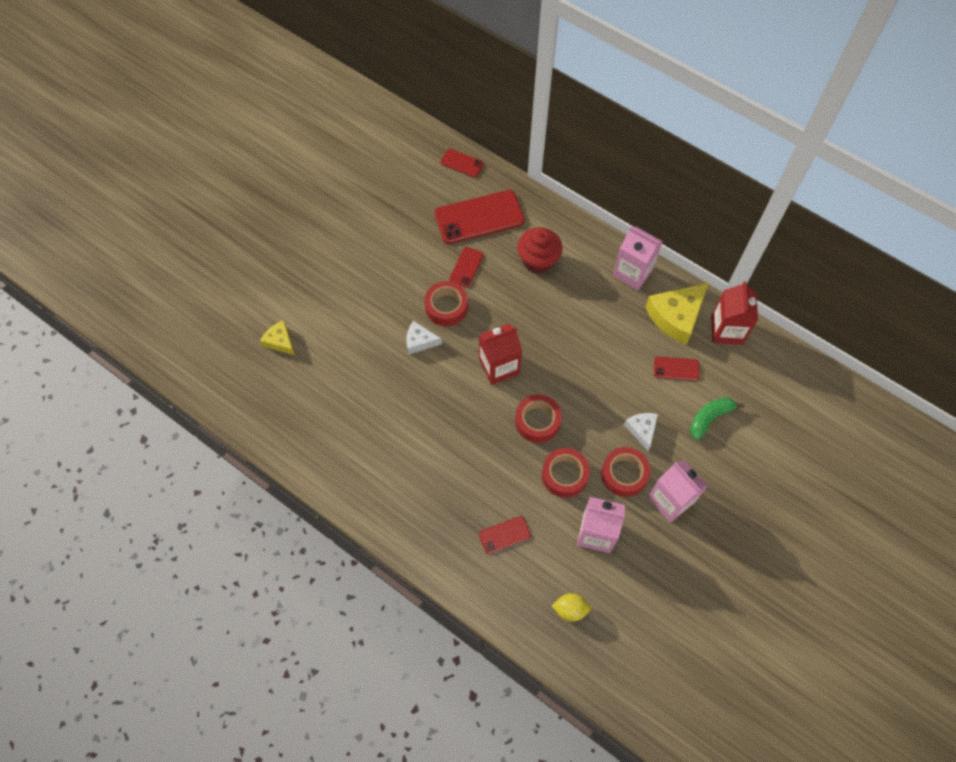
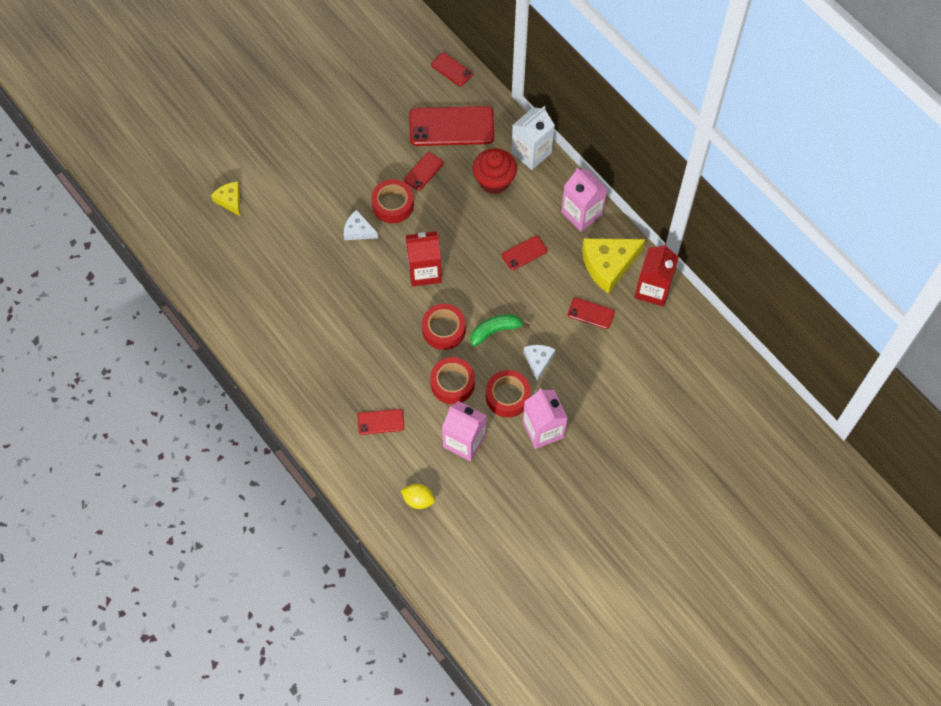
camera: 15 degrees right, 0 degrees up
(564, 225) = (531, 152): none -> white carton
(591, 324) = (524, 253): none -> red phone
(710, 418) = (606, 366): green banana -> green banana (495, 331)

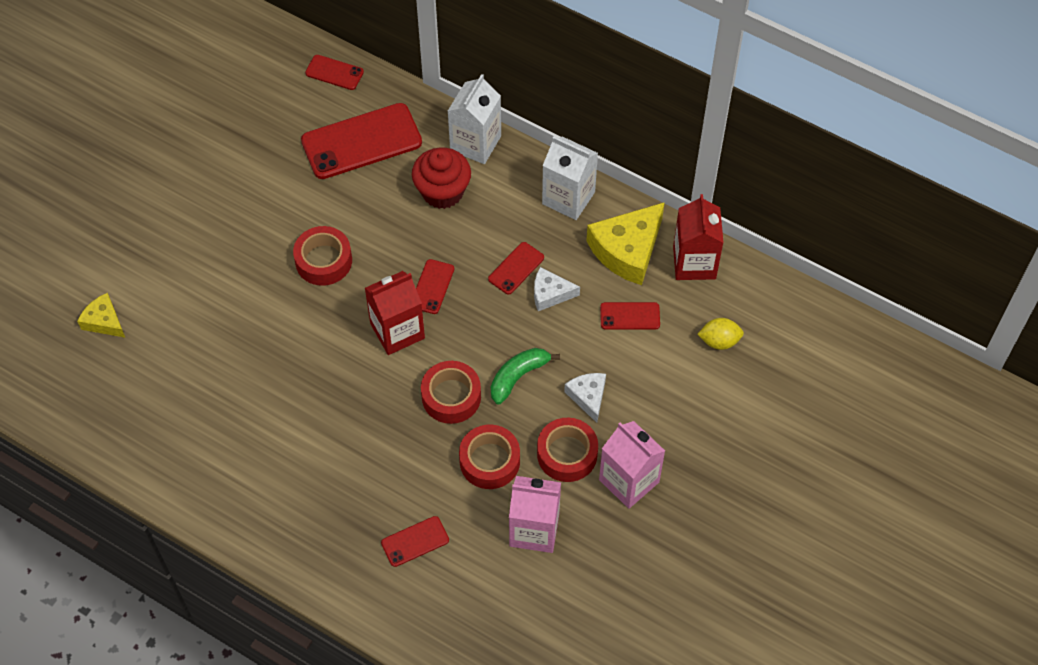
camera: 20 degrees left, 5 degrees down
(358, 230) = (291, 307): white cheese -> white cheese (550, 294)
(418, 500) = (504, 626): yellow lemon -> yellow lemon (719, 341)
(423, 171) = (347, 207): red phone -> red phone (432, 287)
(581, 213) = (568, 198): pink carton -> white carton

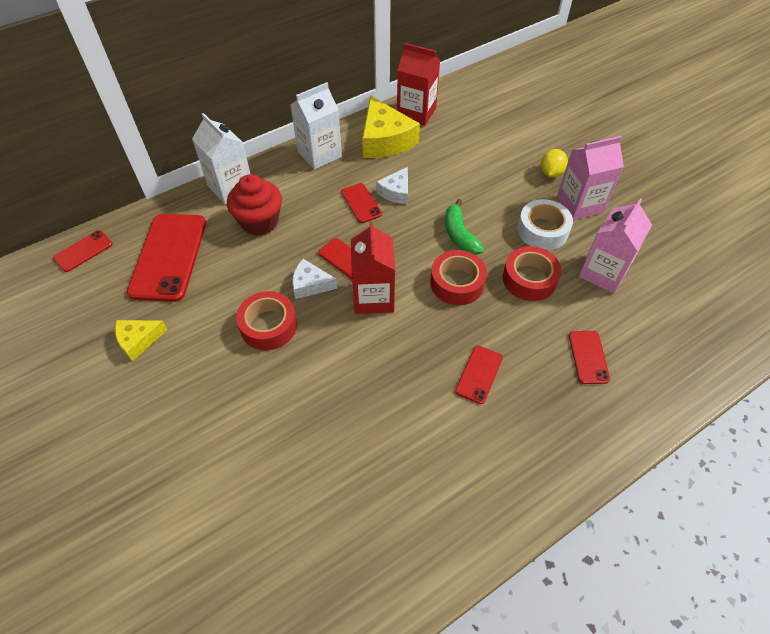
camera: 65 degrees left, 5 degrees down
(104, 321) = (205, 557): yellow cheese -> yellow cheese (138, 340)
(567, 454) = (542, 230): red tape -> white tape
(588, 397) = (497, 202): white cheese -> white cheese (310, 284)
(630, 316) = (441, 157): red phone -> red phone (479, 374)
(719, 341) = (485, 122): yellow lemon -> yellow lemon (551, 173)

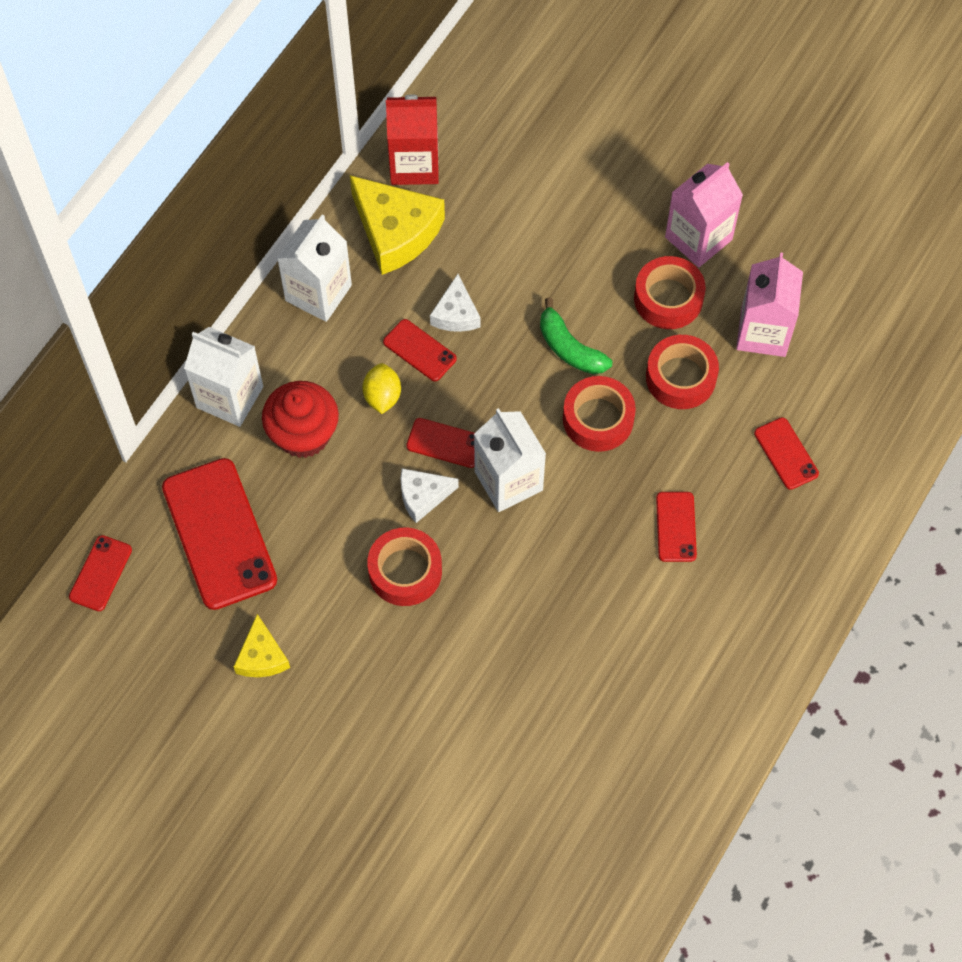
camera: 25 degrees left, 10 degrees up
(138, 340) = (262, 656): yellow cheese -> yellow cheese turned 45 degrees counterclockwise
(373, 297) = (508, 481): red carton -> white carton
(542, 230) = (668, 298): white tape -> red tape
(551, 173) = (643, 200): yellow lemon -> yellow lemon (382, 396)

